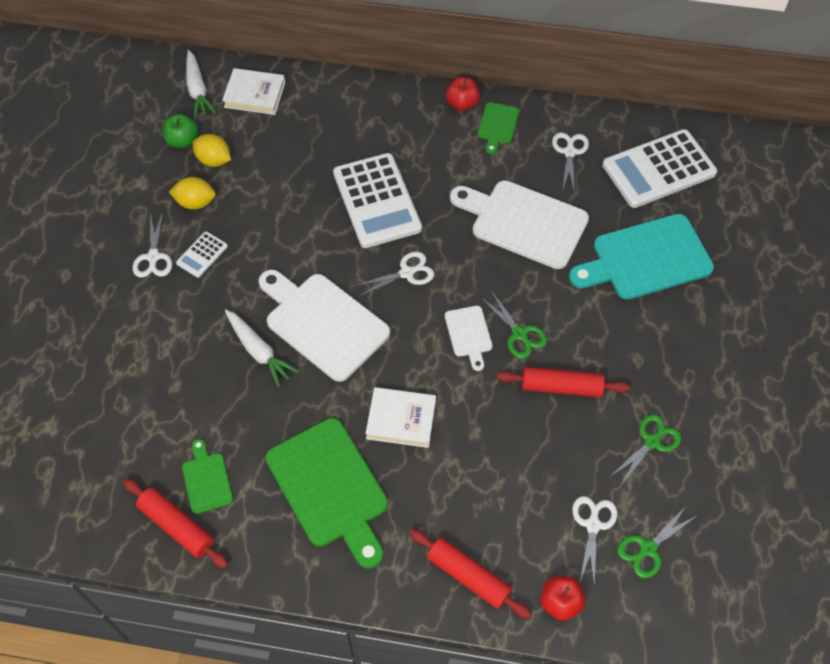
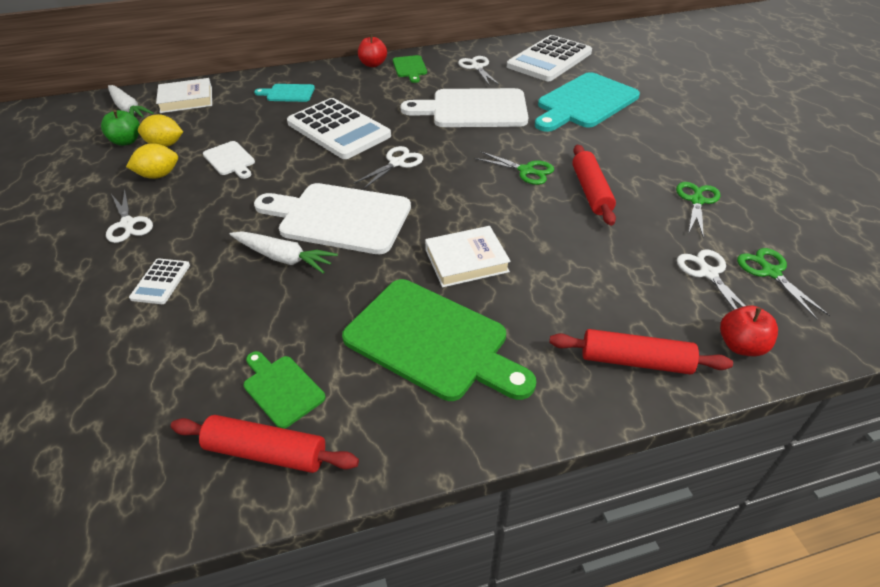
camera: 25 degrees left, 15 degrees down
(202, 255) = (183, 207): white calculator -> white calculator (161, 281)
(354, 122) = (288, 93): none -> turquoise cutting board
(469, 334) = (483, 184): white cutting board -> white cutting board (230, 160)
(561, 387) = (591, 191): red rolling pin -> red rolling pin turned 75 degrees counterclockwise
(648, 548) = (770, 272): green scissors -> green scissors turned 135 degrees clockwise

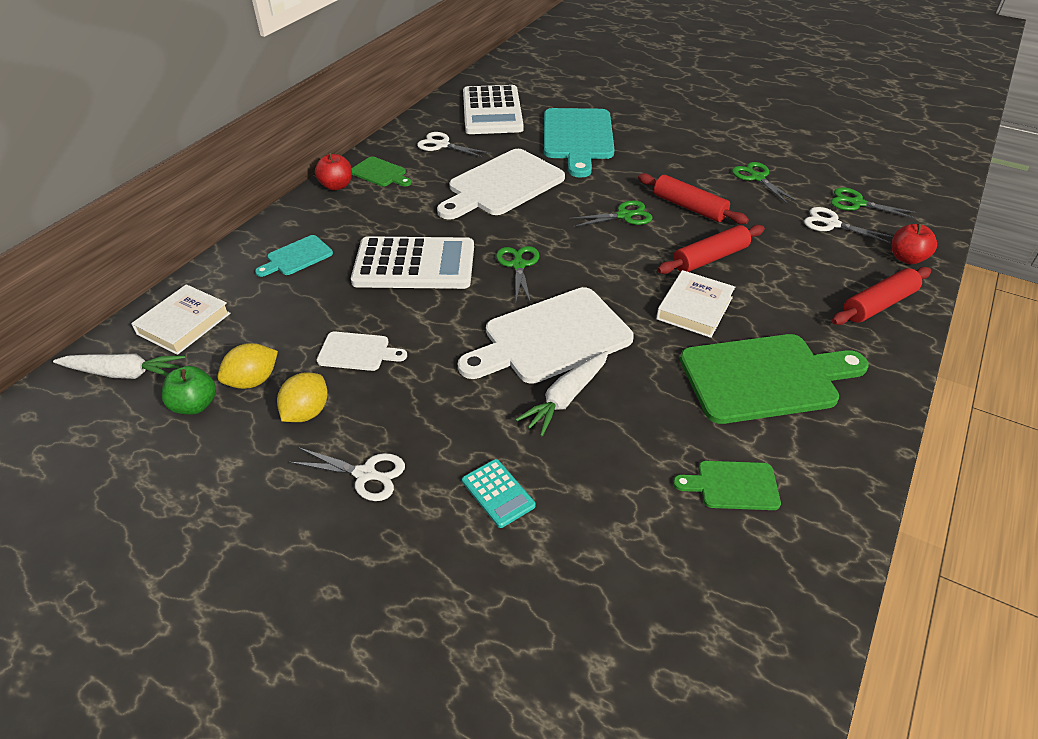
camera: 45 degrees left, 0 degrees up
(161, 281) = (498, 493): white calculator -> turquoise calculator
(266, 452) = (795, 530): red rolling pin -> red rolling pin (710, 258)
(284, 258) = (565, 398): white carrot -> white carrot turned 150 degrees clockwise
(397, 163) = (518, 265): white scissors -> green scissors

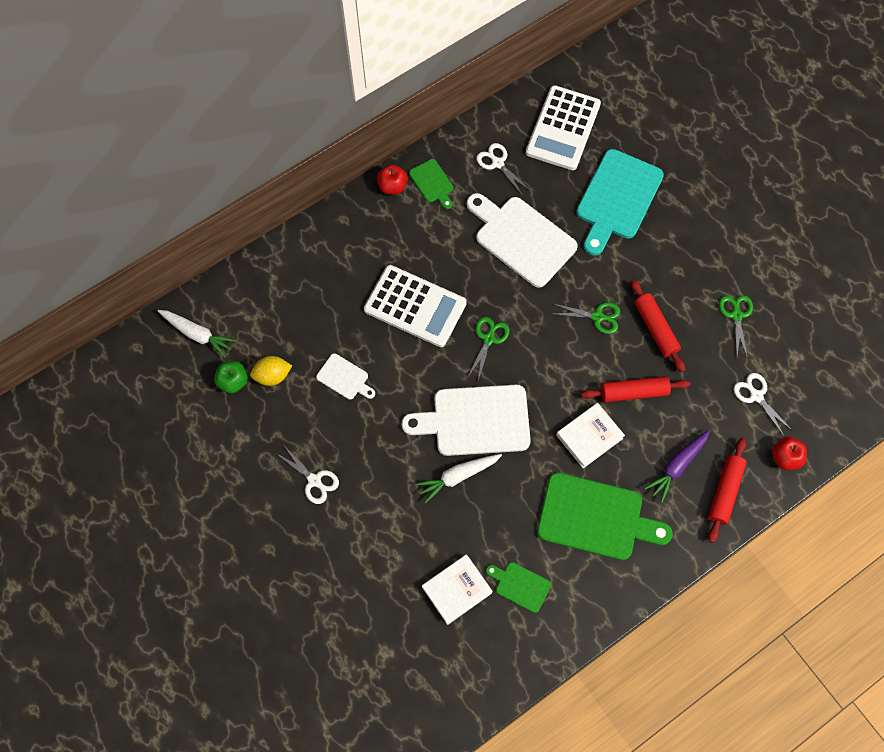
camera: 25 degrees right, 25 degrees up
(184, 324) = (243, 302): white book -> white book (457, 590)
(297, 257) = (336, 262): turquoise cutting board -> none
(307, 412) = (296, 417): yellow lemon -> none
(498, 493) = (383, 528): turquoise calculator -> none
(502, 185) = (521, 238): white cutting board -> white cutting board turned 60 degrees clockwise
(810, 301) = (677, 466): none -> purple carrot
(857, 203) = (796, 381): green scissors -> none
(878, 304) = (724, 491): red rolling pin -> red rolling pin turned 60 degrees counterclockwise

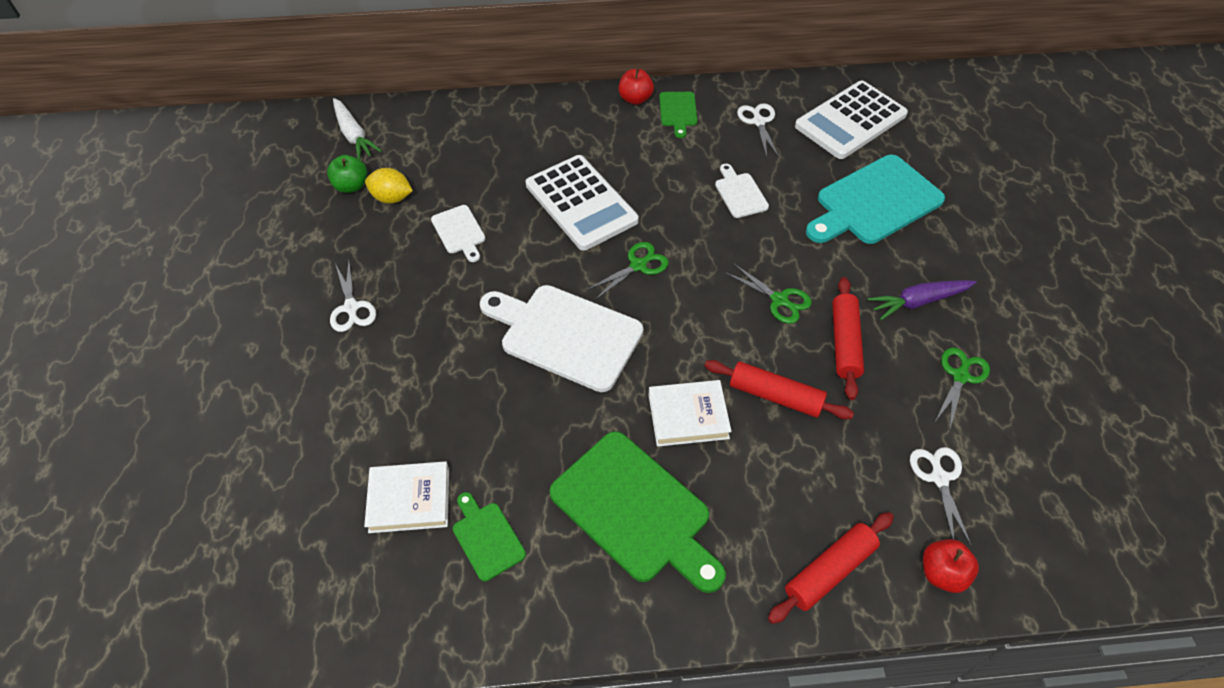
camera: 30 degrees right, 15 degrees down
(457, 476) = (503, 380): white carrot -> none
(521, 238) = (740, 193): white cutting board -> white cutting board, size x0.49
(677, 466) = (780, 506): purple carrot -> purple carrot (918, 302)

